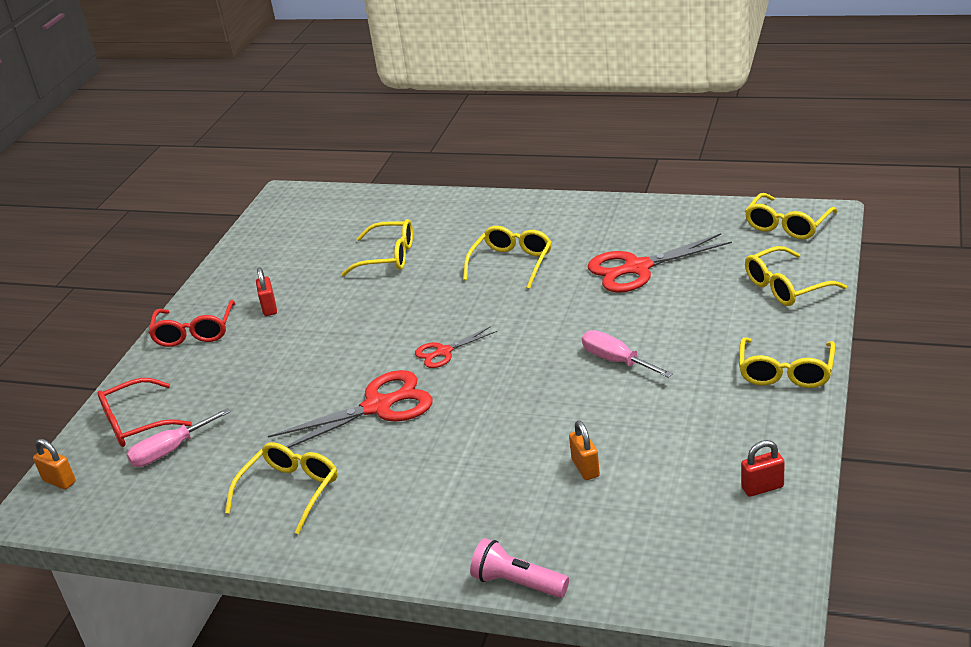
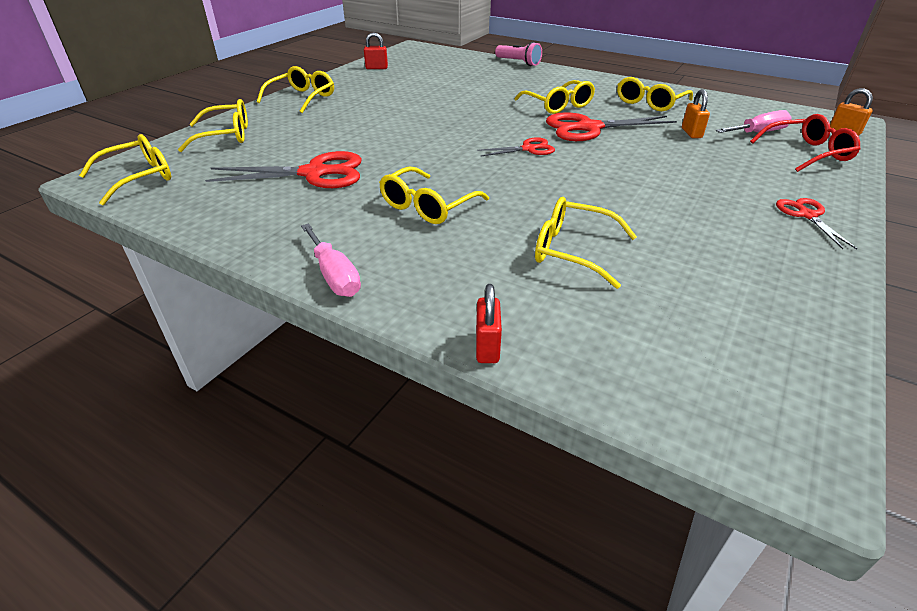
camera: 170 degrees left, 5 degrees up
(194, 332) = (807, 215): red glasses -> red scissors
(269, 308) = (722, 222): red padlock -> red padlock (487, 347)
(422, 448) = (558, 105): none -> yellow glasses
(585, 468) = (460, 85): orange padlock -> orange padlock (691, 133)
(616, 361) = (398, 120): pink screwdriver -> pink screwdriver (334, 275)

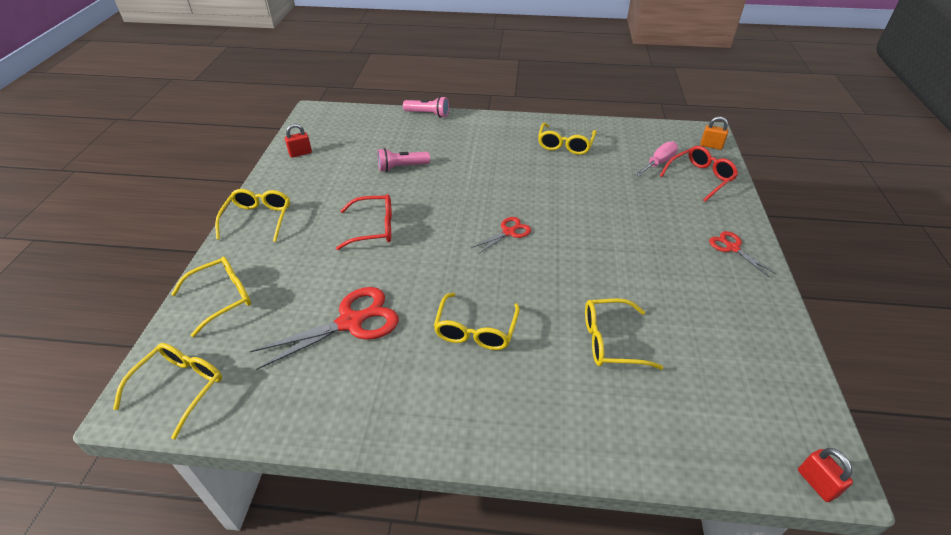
camera: 25 degrees left, 5 degrees up
(334, 275) = (458, 438): pink screwdriver -> none
(396, 121) = (374, 228): none -> red glasses
(460, 90) = (402, 167): none -> pink flashlight
(487, 347) = (614, 463): red padlock -> red padlock (816, 483)
(558, 105) = (498, 167): yellow glasses -> none
(589, 128) = (539, 191): red scissors -> none
(691, 133) = (615, 176): orange padlock -> none

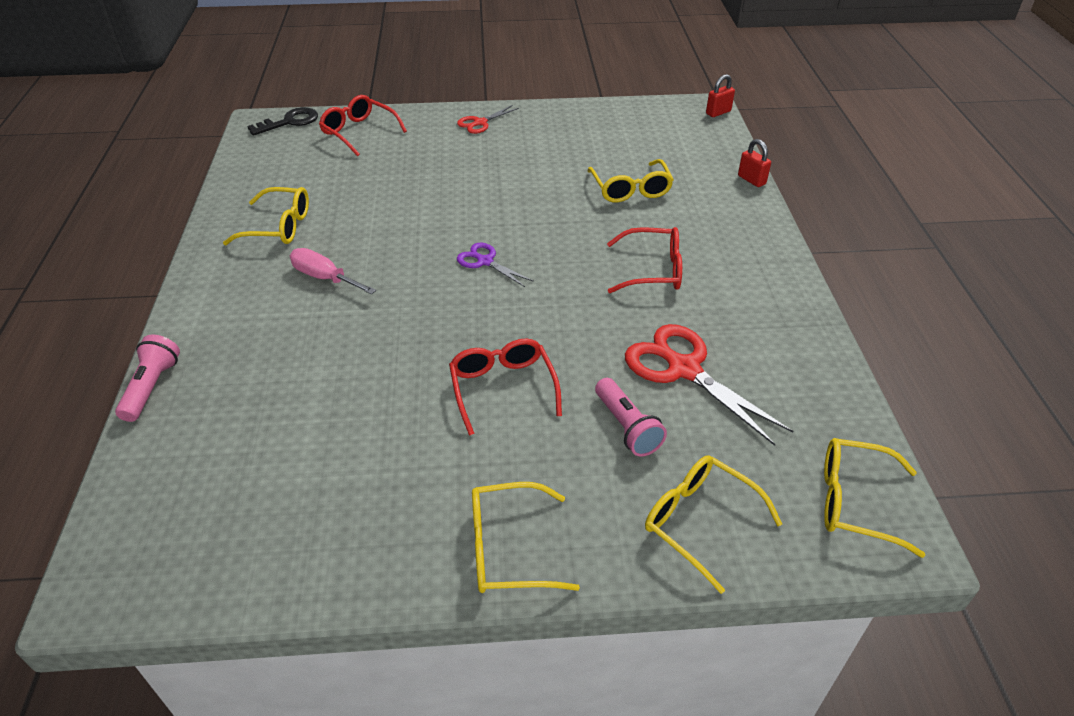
camera: 100 degrees left, 0 degrees up
(300, 153) = (284, 557): red padlock -> red padlock (751, 180)
(402, 167) = (337, 389): pink flashlight -> pink flashlight (627, 427)
(475, 330) = (653, 270): yellow glasses -> red glasses
(508, 232) = (485, 261): red scissors -> purple scissors
(659, 162) = (326, 156): pink screwdriver -> pink screwdriver (324, 278)
(711, 146) = (290, 122): orange padlock -> black key

